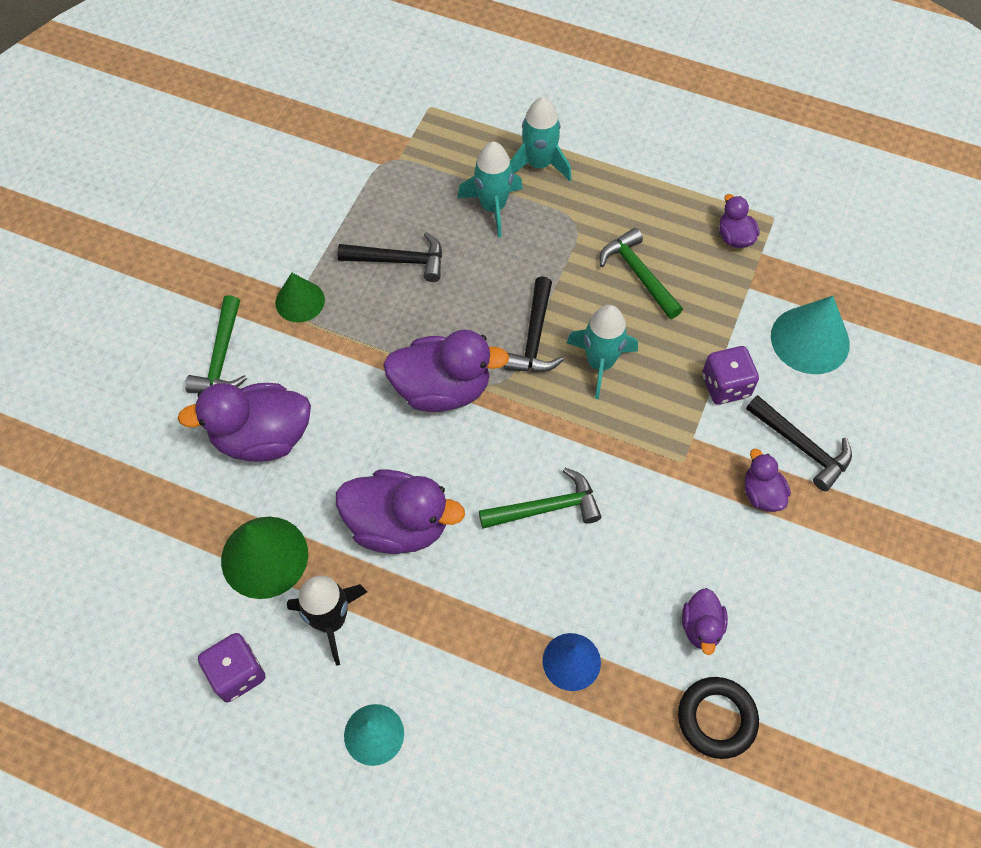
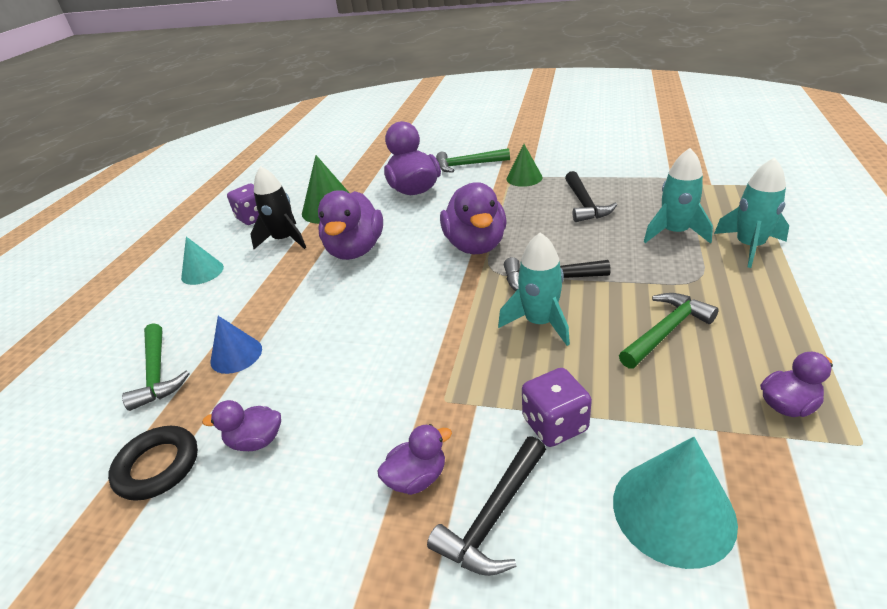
camera: 85 degrees right, 25 degrees down
(546, 508) = (378, 316): green hammer -> green hammer (157, 373)

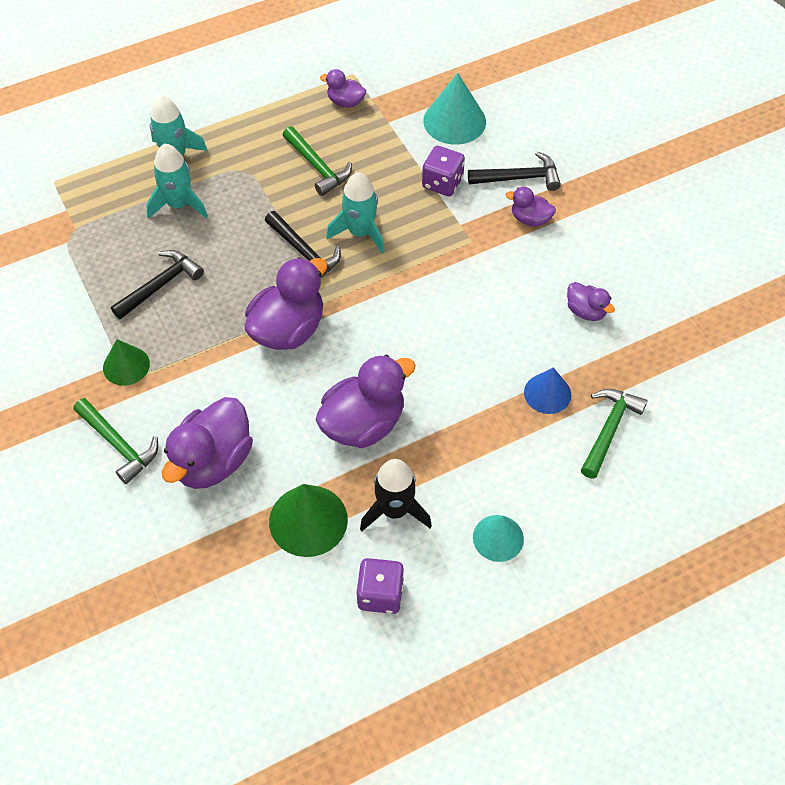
camera: 135 degrees left, 20 degrees up
(157, 466) = (648, 346): black ring -> none
(666, 331) = (318, 167): green hammer -> green hammer turned 135 degrees counterclockwise

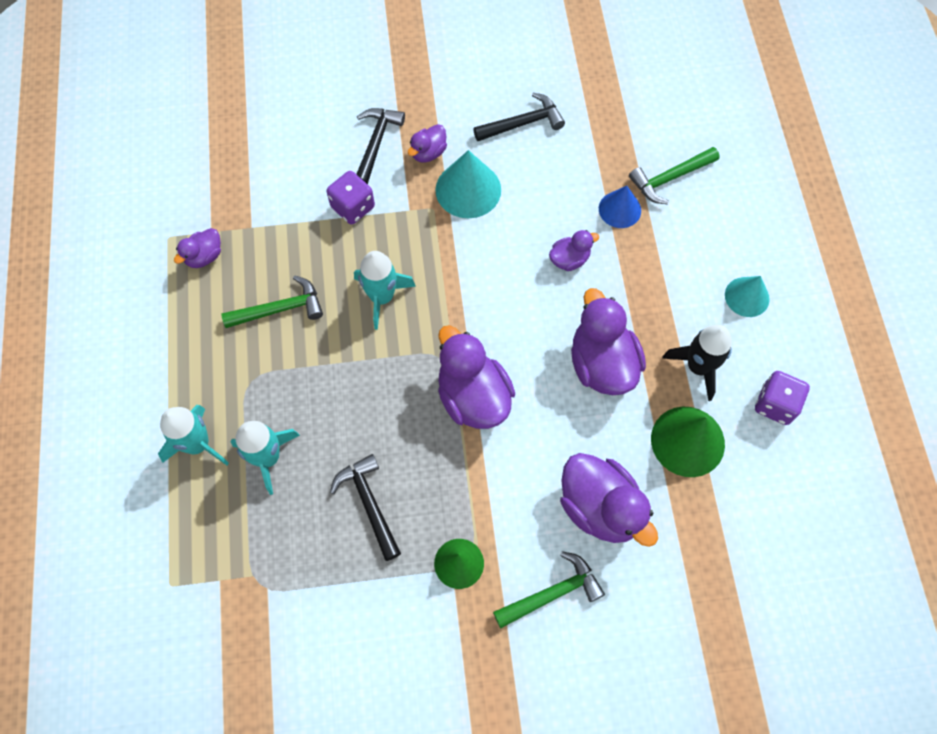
camera: 70 degrees left, 10 degrees up
(304, 253) = (385, 354): black hammer -> black hammer (523, 123)
(454, 121) = (280, 170): turquoise cone -> turquoise cone (468, 189)
(586, 311) = (546, 149): purple duck -> purple duck (569, 259)
(609, 429) = (669, 179): green hammer -> green hammer turned 75 degrees counterclockwise

